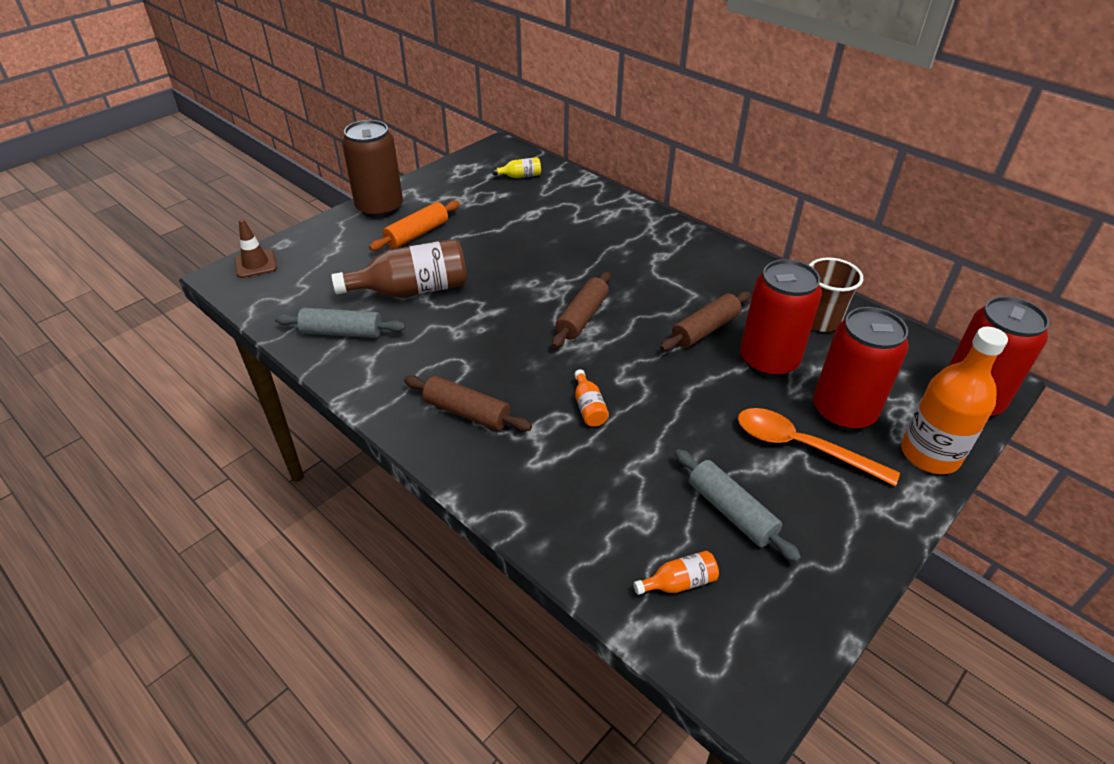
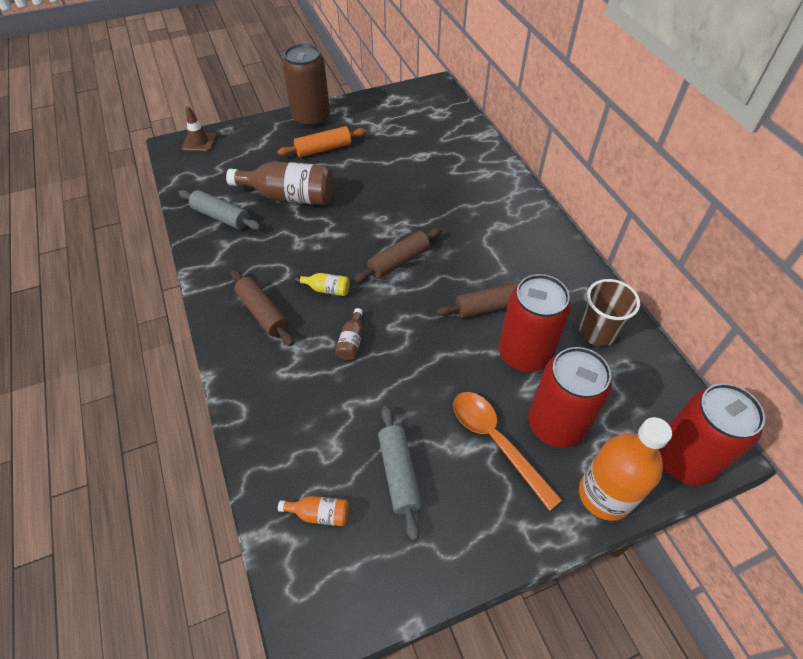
camera: 25 degrees right, 10 degrees up
(520, 176) = (434, 118): yellow bottle -> yellow bottle (326, 289)
(589, 407) = (351, 341): orange bottle -> brown bottle

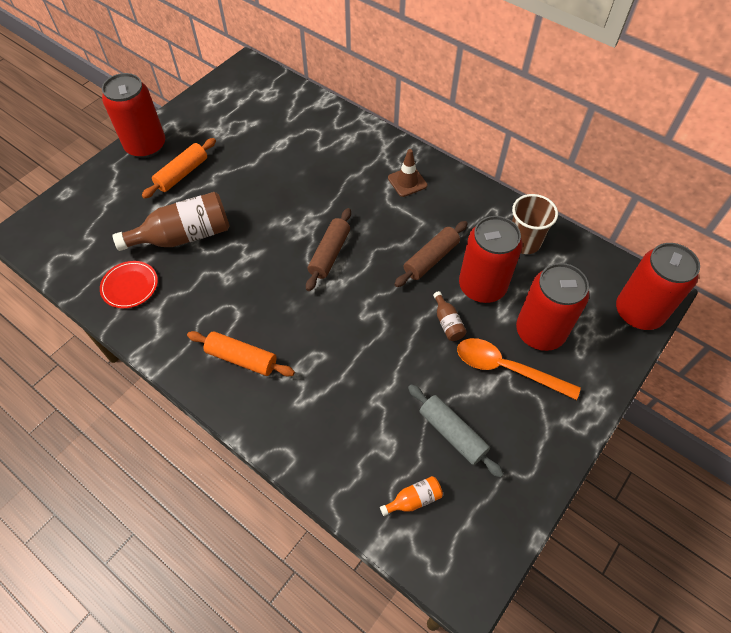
camera: 30 degrees left, 5 degrees up
(199, 142) = (45, 218): brown traffic cone -> brown traffic cone (407, 182)
(221, 217) = (130, 286): grey rolling pin -> red plate
(263, 313) = (241, 358): brown rolling pin -> orange rolling pin
(311, 118) = (146, 146): brown can -> red can
(326, 289) = (284, 309): yellow bottle -> none
(351, 341) = (339, 345): brown bottle -> brown bottle (447, 323)
(605, 495) = (604, 367): orange bottle -> none

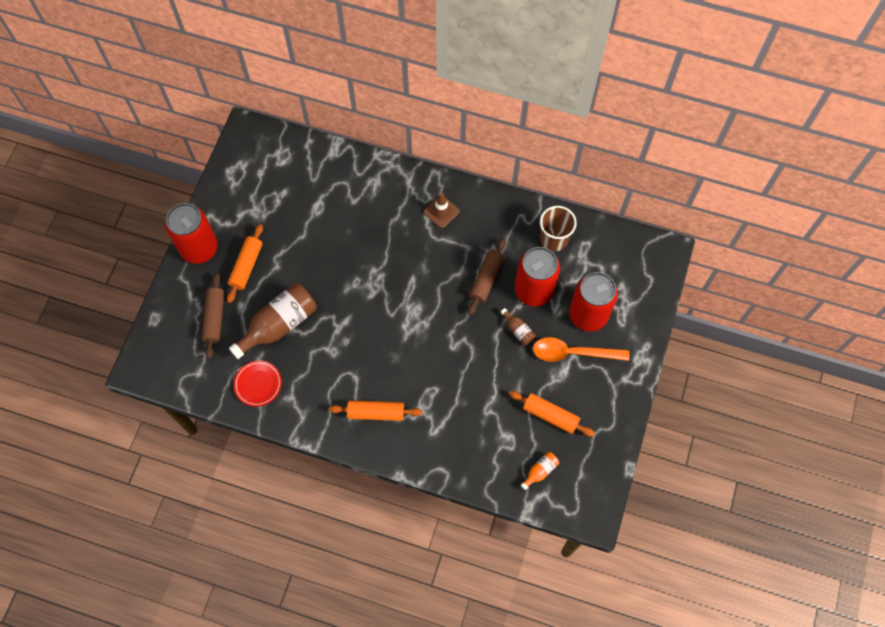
camera: 20 degrees left, 10 degrees up
(329, 254) = (405, 302): brown rolling pin -> brown rolling pin (215, 318)
(452, 433) = (550, 415): grey rolling pin -> orange rolling pin
(638, 312) = (655, 273): red can -> none

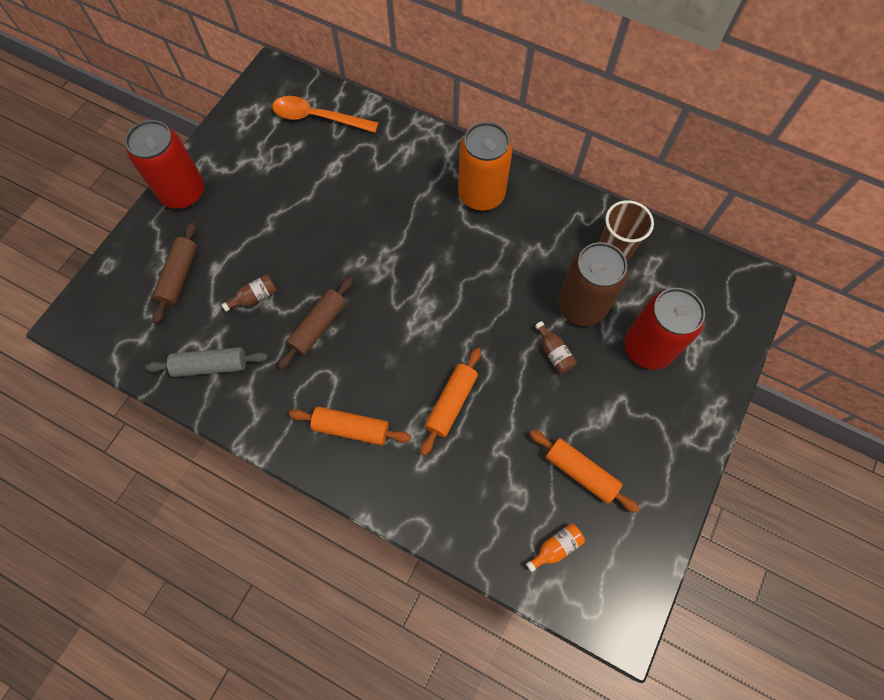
camera: 10 degrees right, 0 degrees up
(246, 266) = (233, 221): orange rolling pin -> orange rolling pin (451, 403)
(258, 384) = (210, 366): red plate -> grey rolling pin
(279, 325) = (254, 297): brown bottle -> brown bottle, size x0.45
(441, 211) = (481, 194): brown traffic cone -> orange can
(486, 279) = (523, 283): brown rolling pin -> brown rolling pin (318, 326)
(534, 290) = (581, 306): red can -> brown can
(573, 353) = (622, 393): orange spoon -> orange spoon (318, 118)

